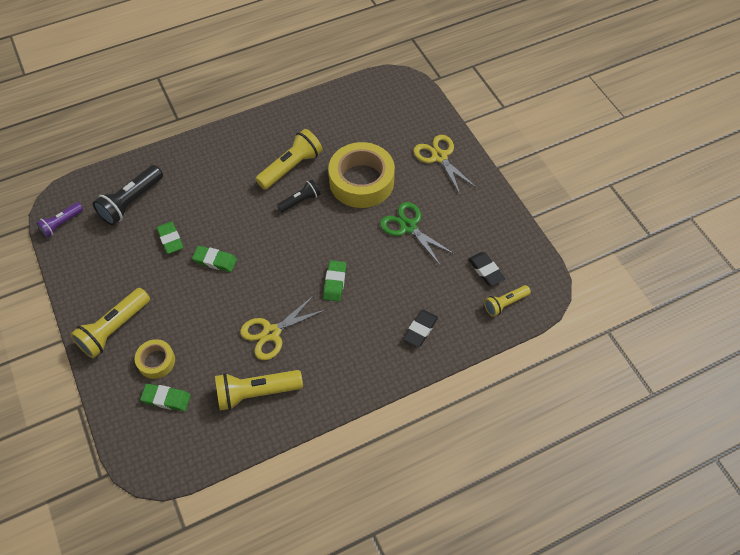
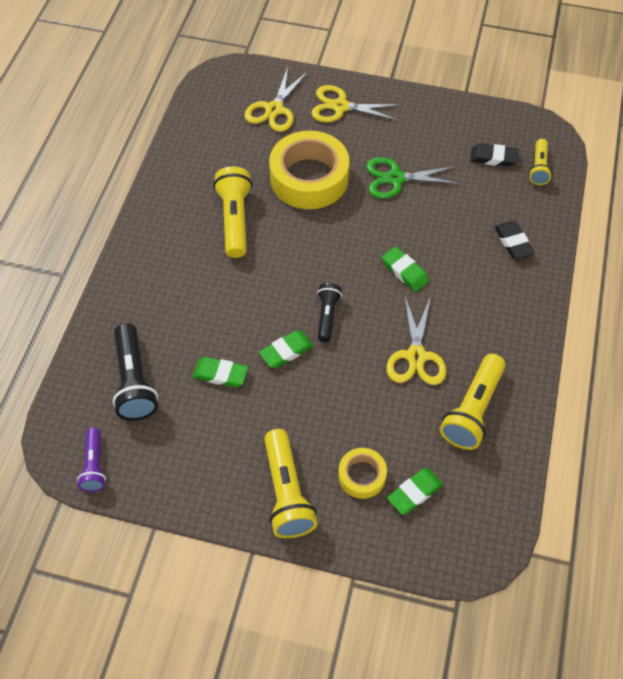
camera: 50 degrees left, 0 degrees up
(300, 201) = (284, 238): black flashlight -> black flashlight (327, 316)
(400, 125) = (274, 109): none -> yellow scissors

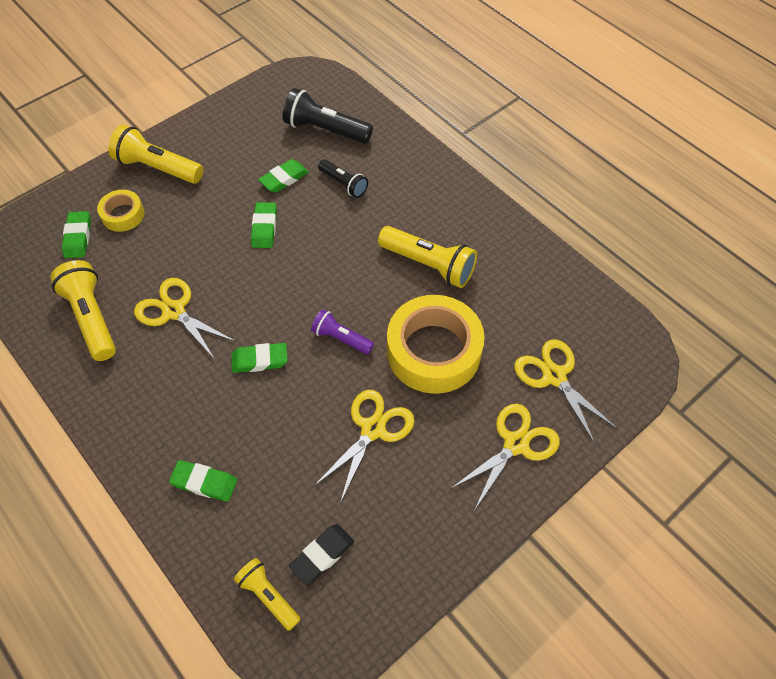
camera: 125 degrees right, 0 degrees up
(94, 465) = (280, 85): purple flashlight -> purple flashlight (341, 338)
(327, 316) = (270, 273): black flashlight -> black flashlight (344, 184)
(395, 178) = (373, 429): green scissors -> yellow scissors
(513, 242) = (204, 482): black eraser -> green eraser

